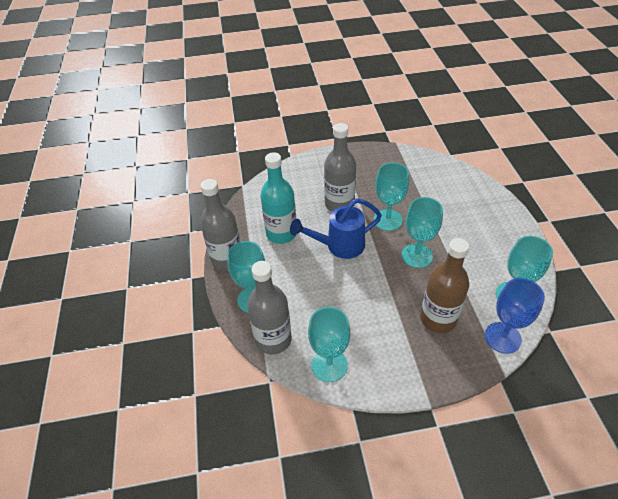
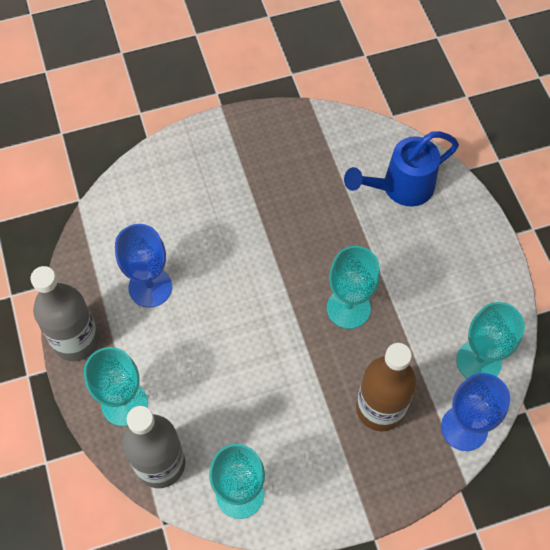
camera: 10 degrees left, 15 degrees up
(281, 233) = (150, 287): turquoise bottle -> blue goblet
(339, 204) = (231, 226): grey bottle -> none
(339, 246) = (236, 302): blue watering can -> blue watering can (400, 188)
(387, 220) = (304, 249): turquoise goblet -> none

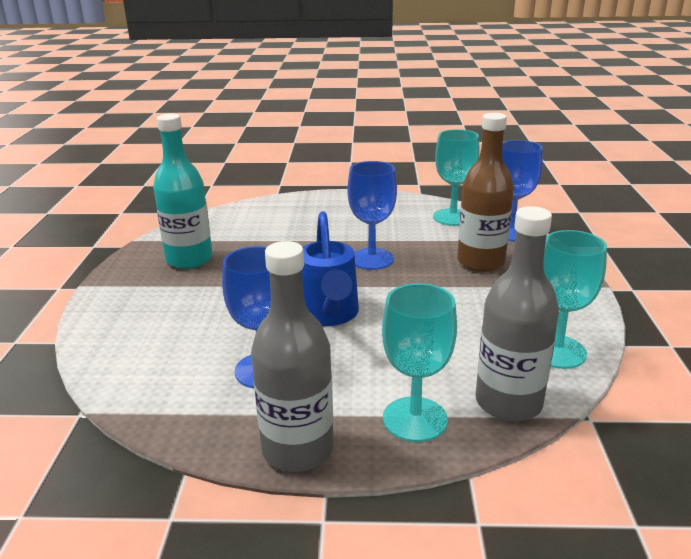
camera: 70 degrees left, 35 degrees down
(290, 160) = (189, 259): none -> turquoise bottle
(348, 308) = (371, 259): turquoise goblet -> blue goblet
(400, 188) = (270, 218): blue watering can -> blue watering can (328, 315)

